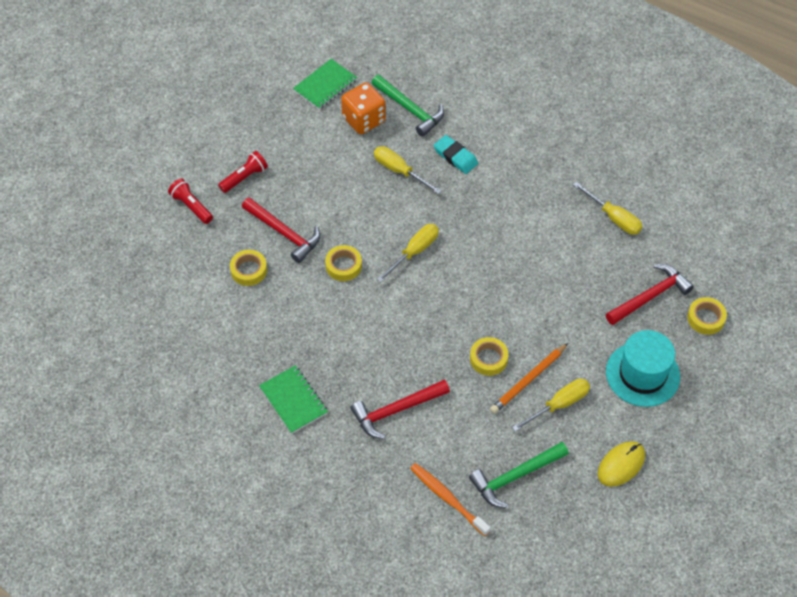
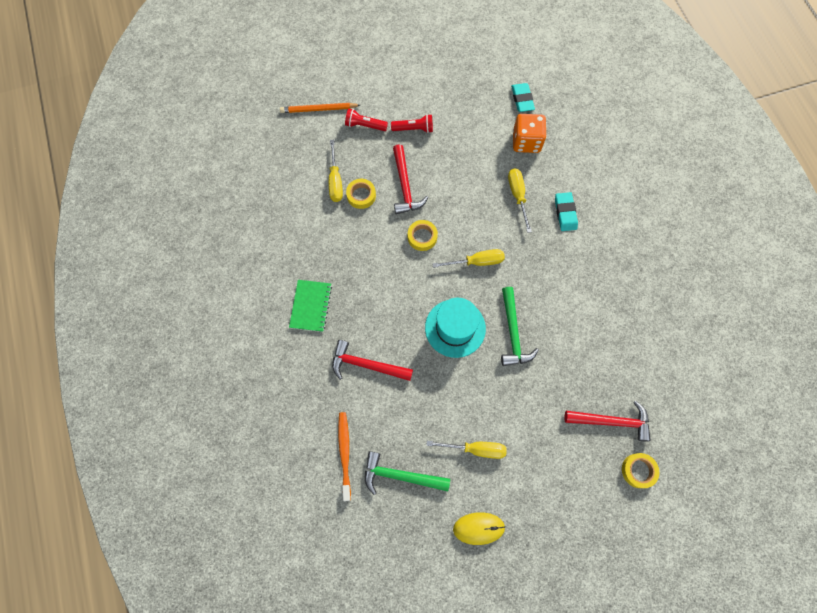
camera: 40 degrees right, 15 degrees up
(191, 206) = (364, 125): red flashlight -> red flashlight turned 75 degrees counterclockwise
(325, 85) = (522, 99): green notebook -> turquoise eraser
(410, 109) = (564, 156): green hammer -> green hammer (513, 333)
(488, 359) = (457, 377): yellow tape -> none
(528, 380) = (471, 414): orange pencil -> orange pencil (319, 109)
(613, 218) = (638, 341): yellow screwdriver -> yellow screwdriver (335, 181)
(642, 374) = (554, 475): turquoise hat -> turquoise hat (455, 328)

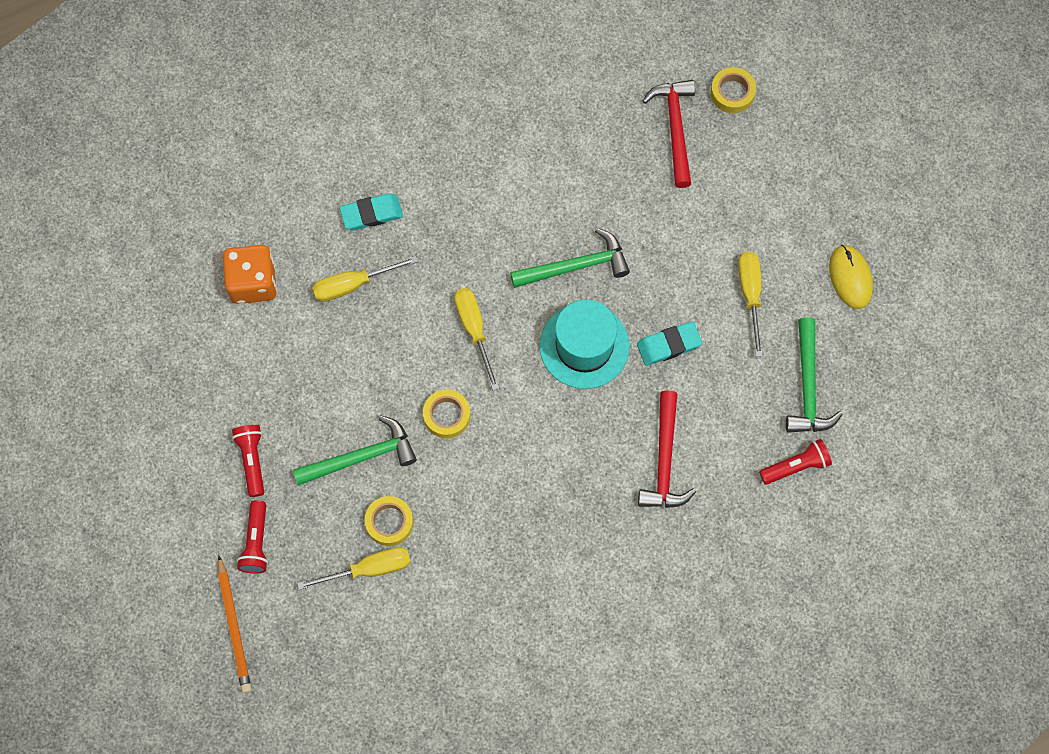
camera: 100 degrees left, 0 degrees up
(311, 306) = (591, 561): green notebook -> none
(344, 454) = (796, 466): orange toothbrush -> red flashlight
(405, 186) = (362, 457): red hammer -> green hammer
(522, 99) = (172, 298): turquoise eraser -> turquoise eraser (669, 345)

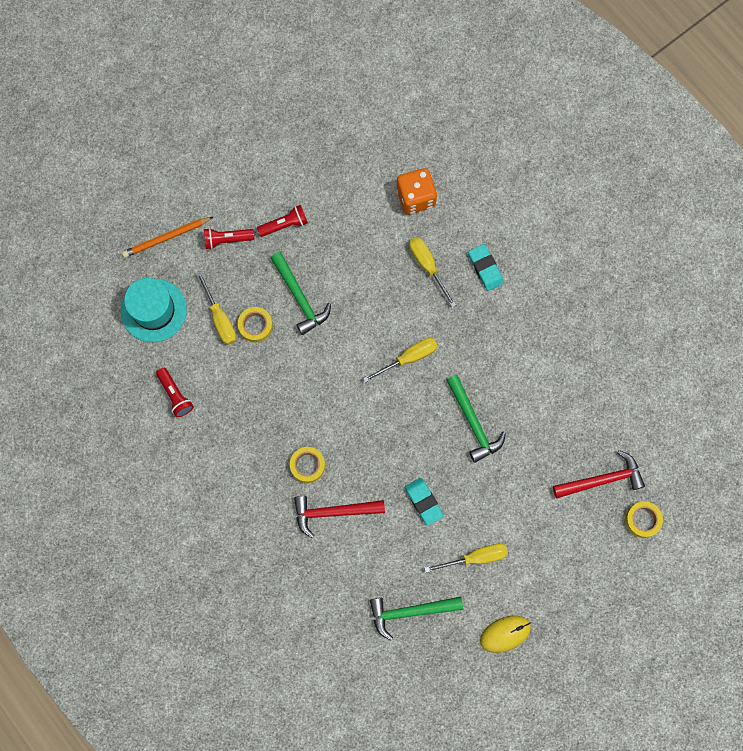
camera: 80 degrees right, 5 degrees up
(447, 415) = (340, 350): yellow tape -> yellow tape (307, 465)
(584, 346) = (411, 439): turquoise hat -> turquoise hat (153, 310)
(796, 466) = (346, 611): red flashlight -> red flashlight (175, 395)

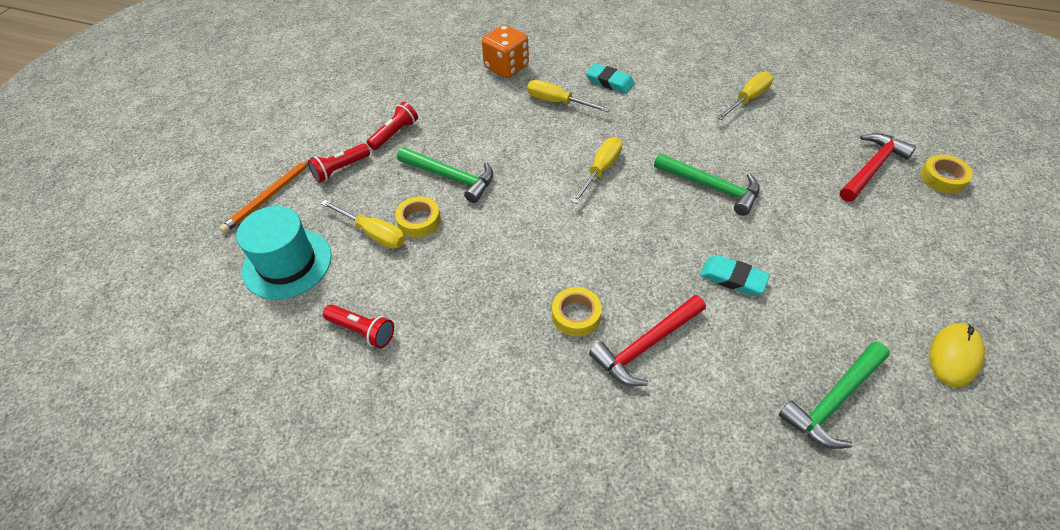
camera: 30 degrees left, 25 degrees down
(475, 557) = (839, 299): yellow screwdriver -> yellow screwdriver (748, 99)

